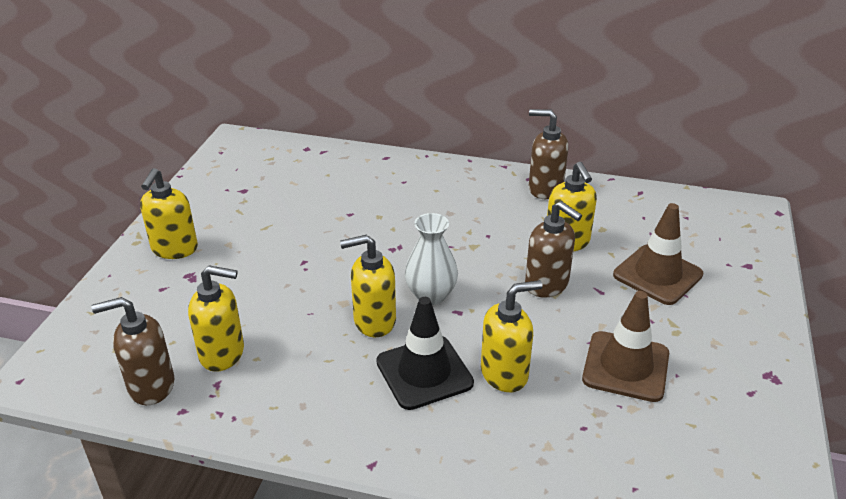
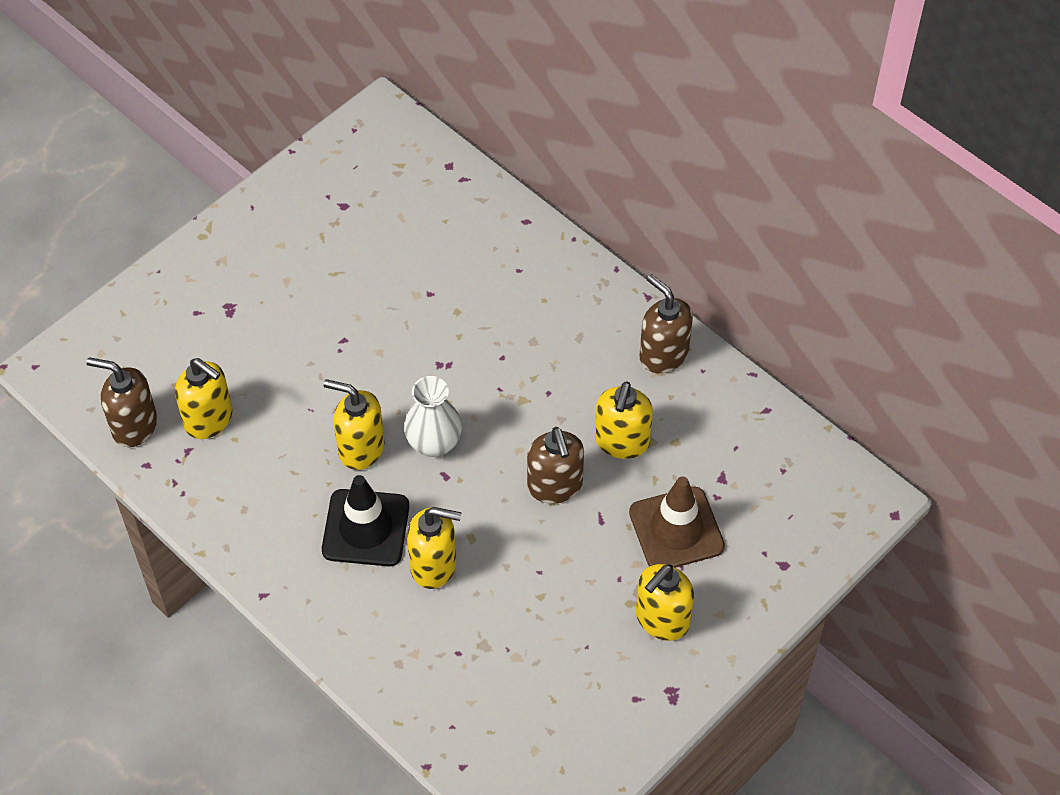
camera: 30 degrees right, 20 degrees up
(174, 249) = (232, 264): yellow soap dispenser -> yellow soap dispenser (661, 619)
(625, 366) = (548, 614): brown traffic cone -> none

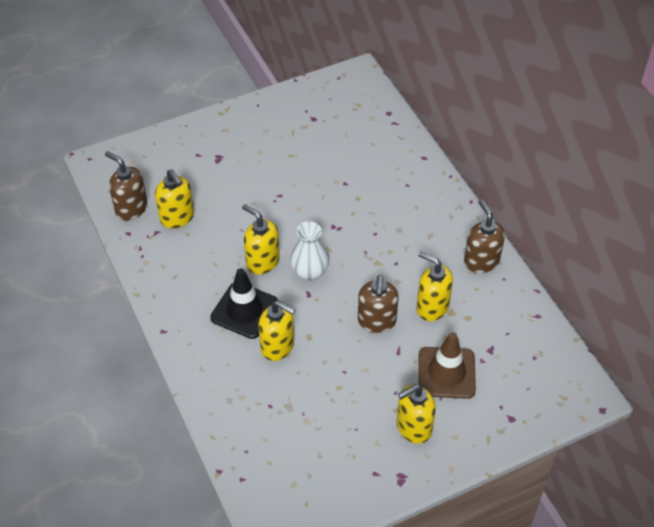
camera: 20 degrees right, 5 degrees down
(622, 442) = (432, 307): yellow soap dispenser -> yellow soap dispenser turned 90 degrees clockwise

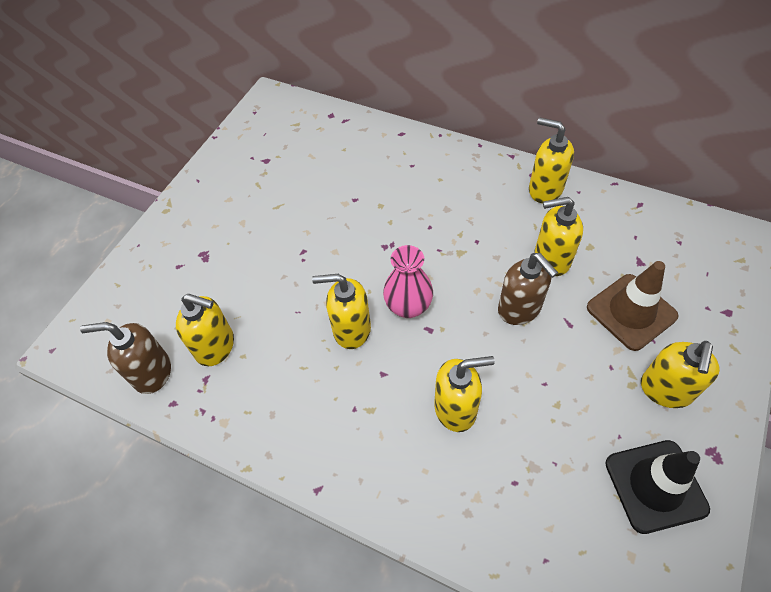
camera: 35 degrees left, 5 degrees up
(244, 310) = (383, 395): black traffic cone -> black traffic cone (655, 486)
(309, 272) = (408, 306): white vase -> pink vase
(481, 261) = (545, 189): brown soap dispenser -> yellow soap dispenser

